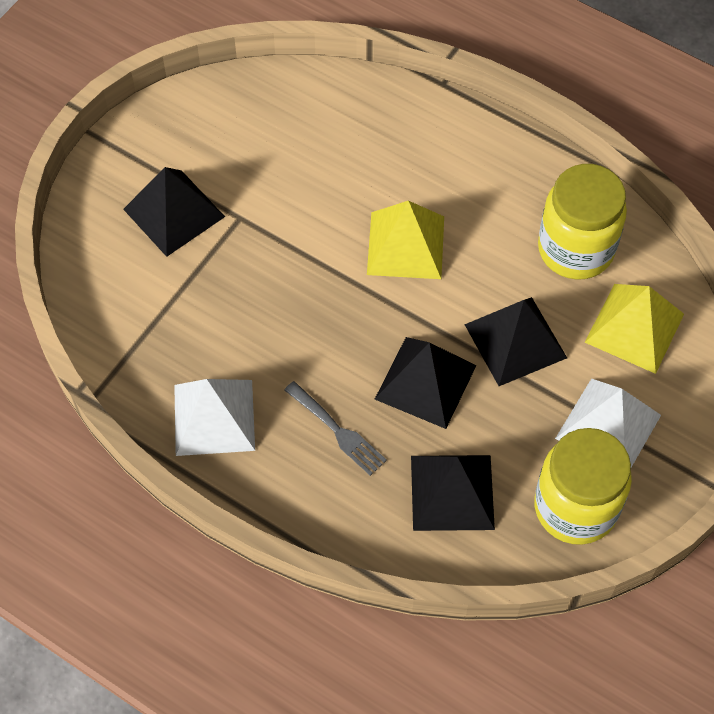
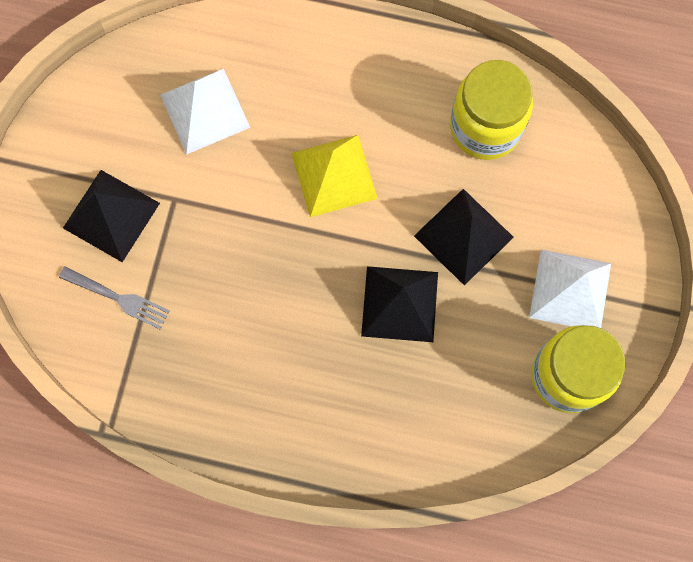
camera: 20 degrees left, 15 degrees up
(214, 417) = (227, 404): white pyramid -> white pyramid (205, 111)
(337, 431) = (340, 378): grey fork -> grey fork (118, 298)
(452, 492) = (459, 399): black pyramid -> none
(634, 328) = (561, 187): yellow pyramid -> none

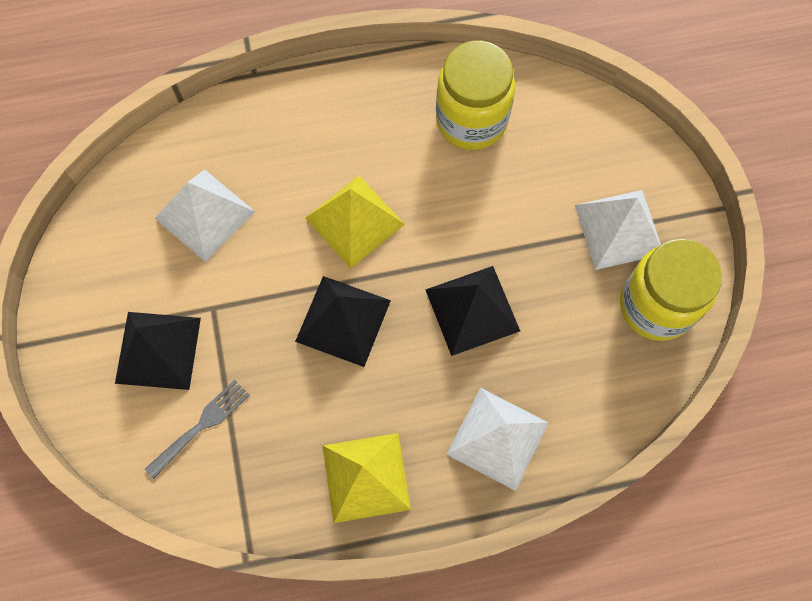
camera: 25 degrees left, 5 degrees down
(118, 298) = (201, 426): grey fork -> grey fork turned 45 degrees counterclockwise
(236, 407) = (366, 477): none -> yellow pyramid
(366, 427) = (497, 438): none -> white pyramid
(463, 236) = (500, 224): black pyramid -> black pyramid (343, 321)

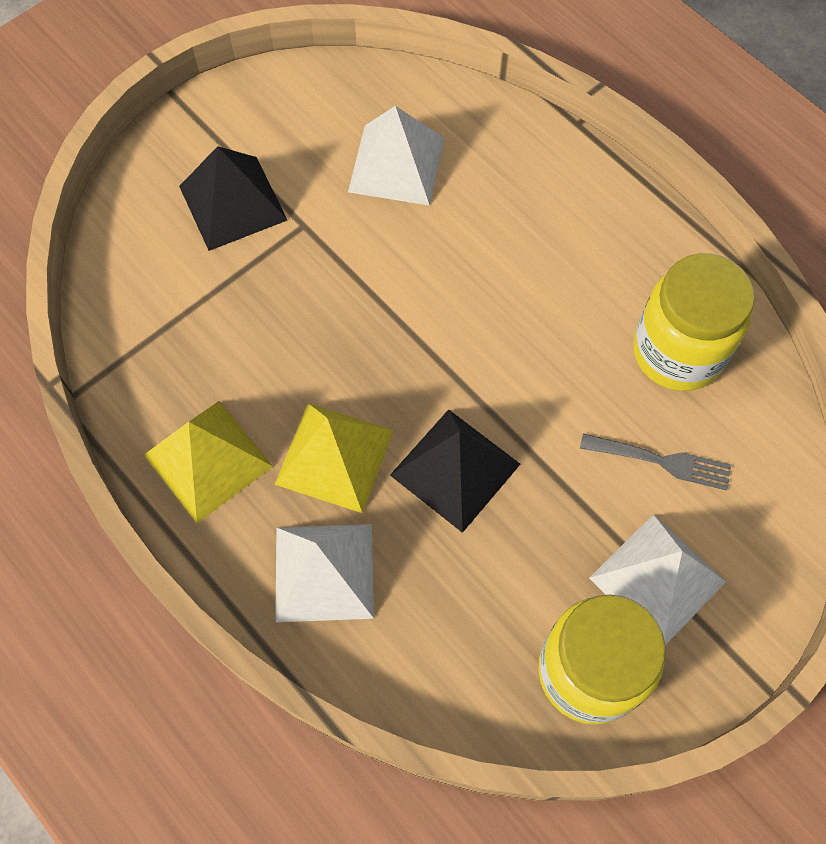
camera: 60 degrees right, 5 degrees down
(201, 426) = (178, 281): grey fork -> grey fork (661, 461)
(343, 321) = (363, 348): black pyramid -> none
(354, 221) = (480, 300): yellow pyramid -> yellow pyramid (334, 456)

